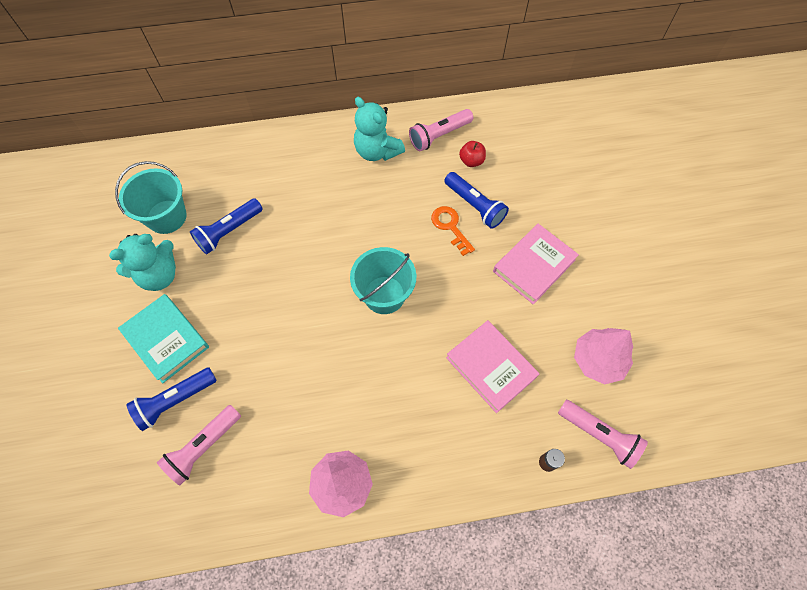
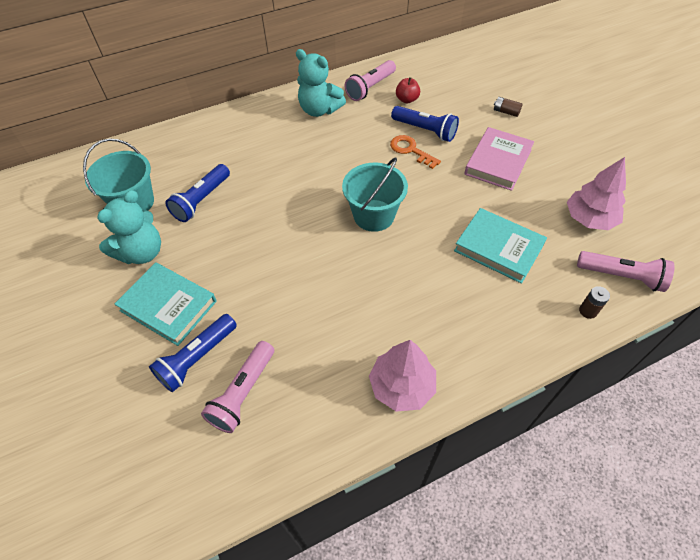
camera: 15 degrees left, 10 degrees down
(491, 367) = (498, 248): pink book -> turquoise book
(570, 204) = (506, 112): none -> brown battery

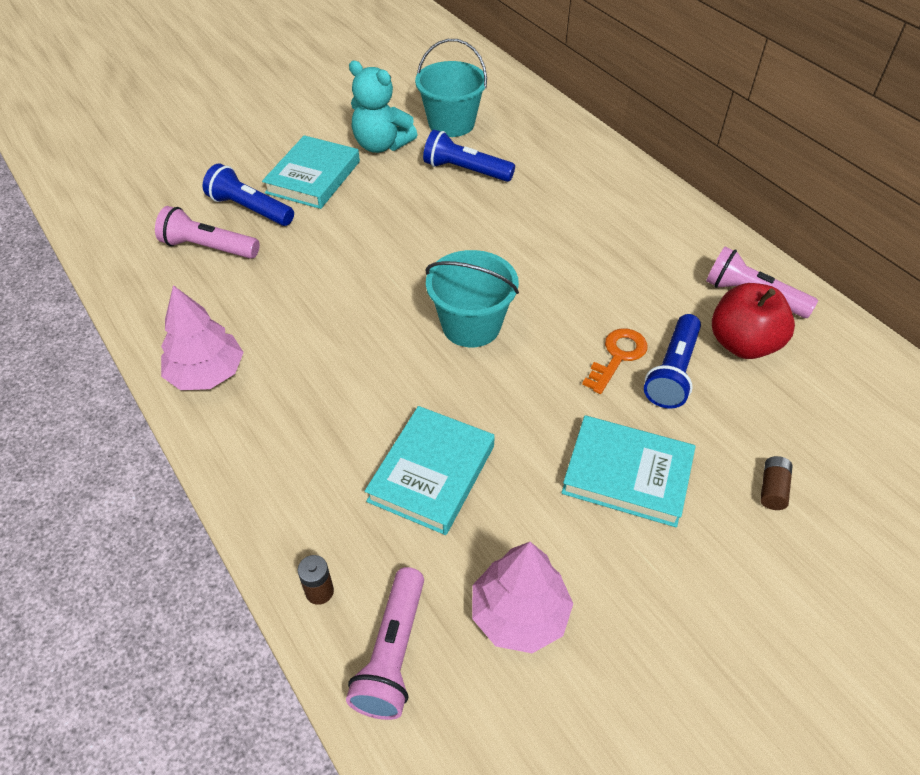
camera: 80 degrees right, 5 degrees down
(319, 110) = (672, 246): turquoise teddy bear -> none
(407, 99) = (742, 344): red apple -> red apple, size x1.80
(498, 162) = (627, 475): pink book -> turquoise book

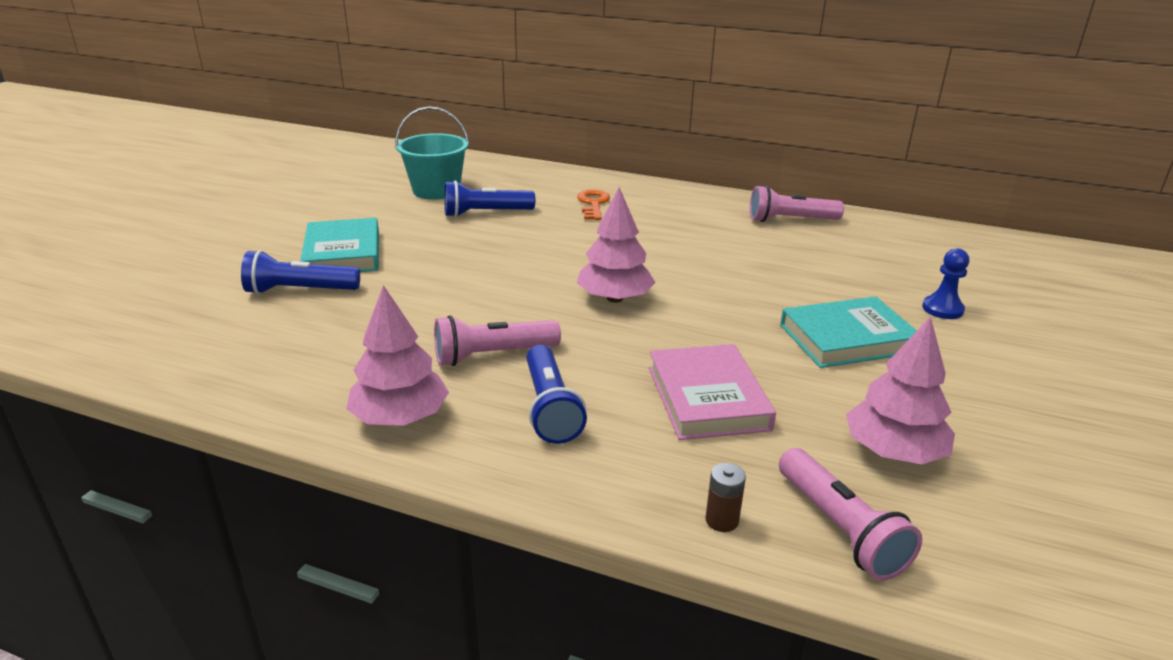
camera: 35 degrees left, 20 degrees down
(208, 247) = (285, 330): pink flashlight -> pink flashlight (493, 355)
(381, 145) = (386, 217): turquoise teddy bear -> none
(431, 473) = (707, 398): turquoise book -> pink book
(471, 325) = (614, 298): turquoise bucket -> pink tree
(617, 356) = (749, 278): orange key -> orange key (593, 204)
(672, 372) = (796, 274): blue flashlight -> blue flashlight (550, 408)
(742, 344) = (819, 245): red apple -> none
(772, 489) = (942, 309): brown battery -> blue pawn

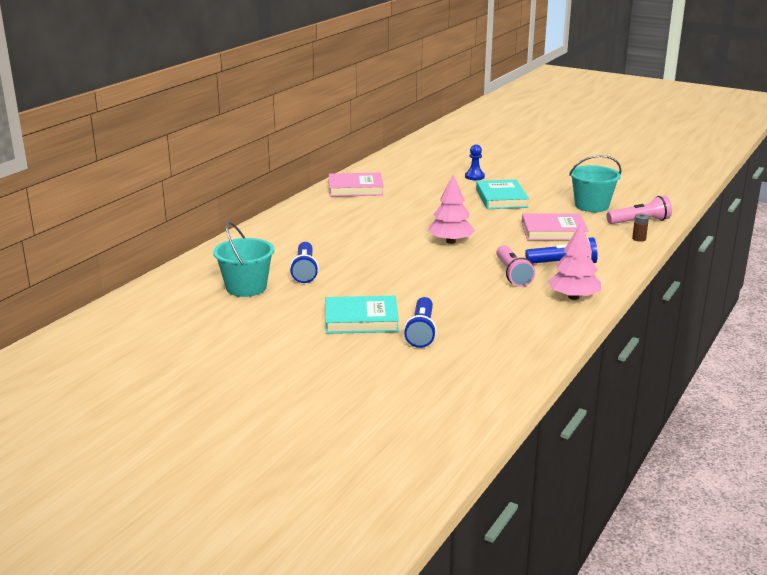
camera: 80 degrees left, 5 degrees down
(593, 204) = (303, 236): orange key -> none
(790, 220) = (355, 189): pink flashlight -> pink book
(893, 452) = (591, 206): pink tree -> turquoise bucket

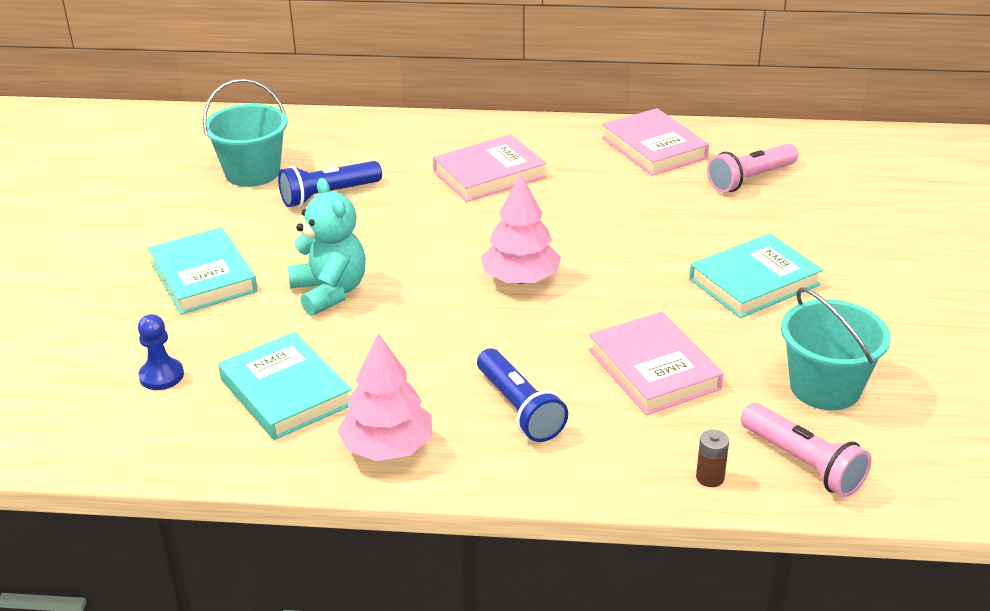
camera: 65 degrees right, 10 degrees up
(334, 228) = (489, 174): none -> pink book
(416, 288) = (329, 292): none -> turquoise teddy bear
(421, 332) = (190, 332): blue flashlight -> none
(474, 177) = (829, 232): blue pawn -> blue pawn (161, 376)
(505, 314) = (286, 392): none -> turquoise book
(512, 274) = (436, 366): pink flashlight -> pink flashlight (750, 179)

